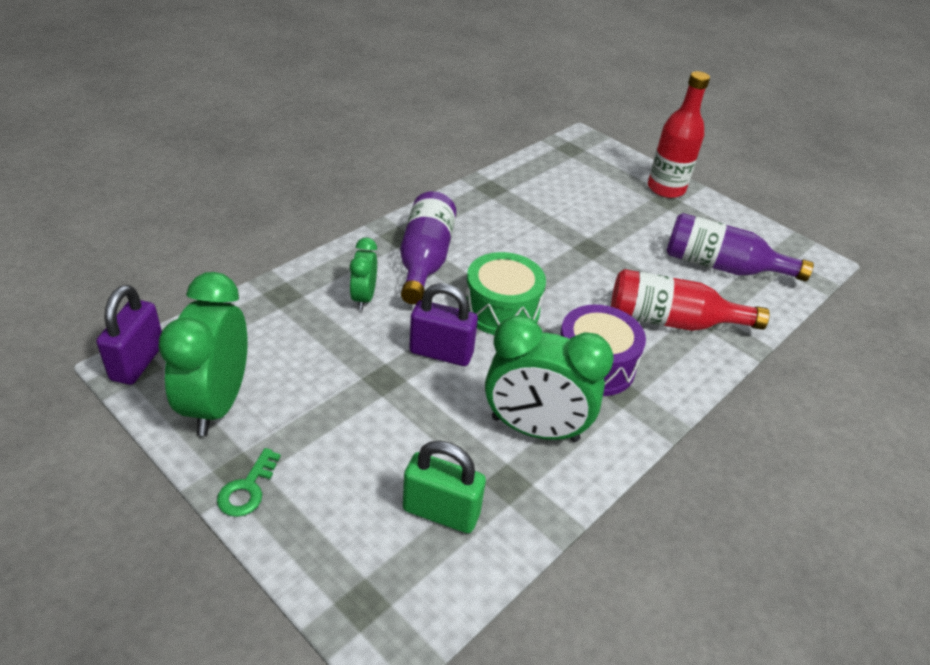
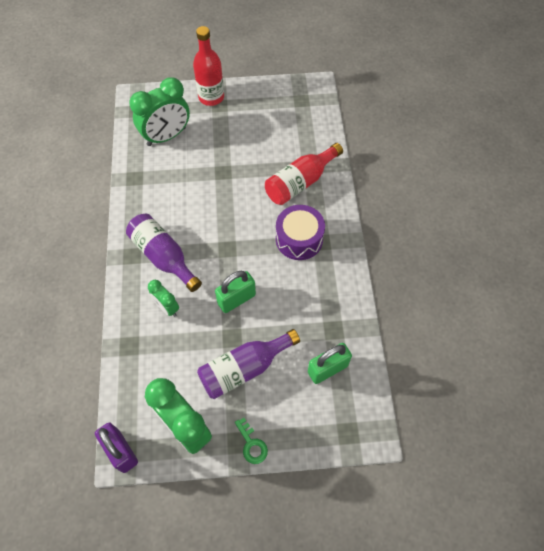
camera: 45 degrees left, 20 degrees up
(441, 353) = (236, 299): purple padlock -> green padlock
(501, 309) = (230, 249): green drum -> none
(535, 429) = (314, 295): green clock -> green clock (166, 136)
(721, 266) = (285, 128): purple bottle -> purple bottle (244, 368)

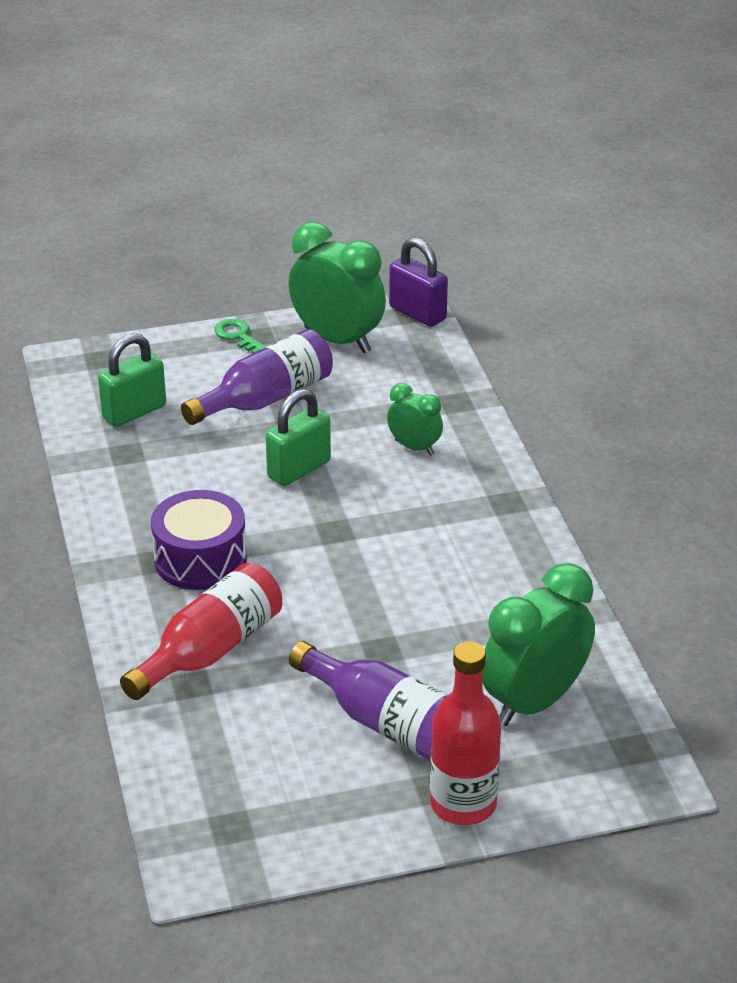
camera: 170 degrees right, 25 degrees down
(163, 256) = (448, 507): purple bottle -> purple bottle (387, 724)

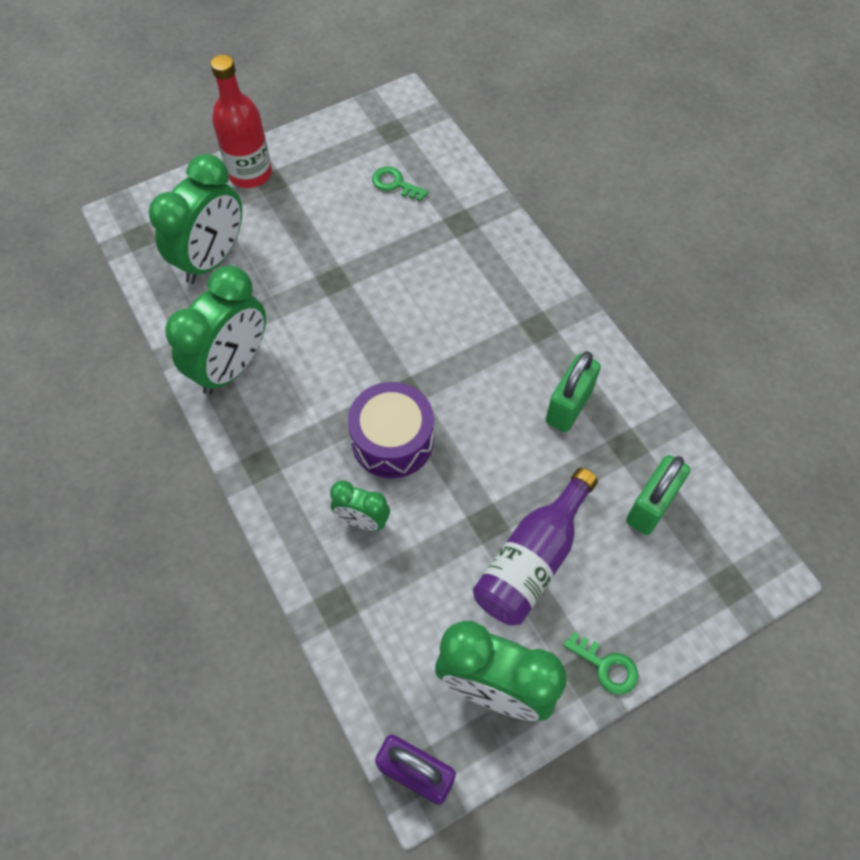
camera: 165 degrees right, 25 degrees up
(200, 559) = (504, 335): purple drum -> purple drum (392, 440)
(210, 650) = (459, 252): red bottle -> none
(258, 749) = (395, 184): none -> green key
(299, 469) = (462, 462): green padlock -> green padlock (568, 406)
(387, 724) = (313, 220): purple bottle -> none
(525, 586) = (232, 366): none -> green clock

